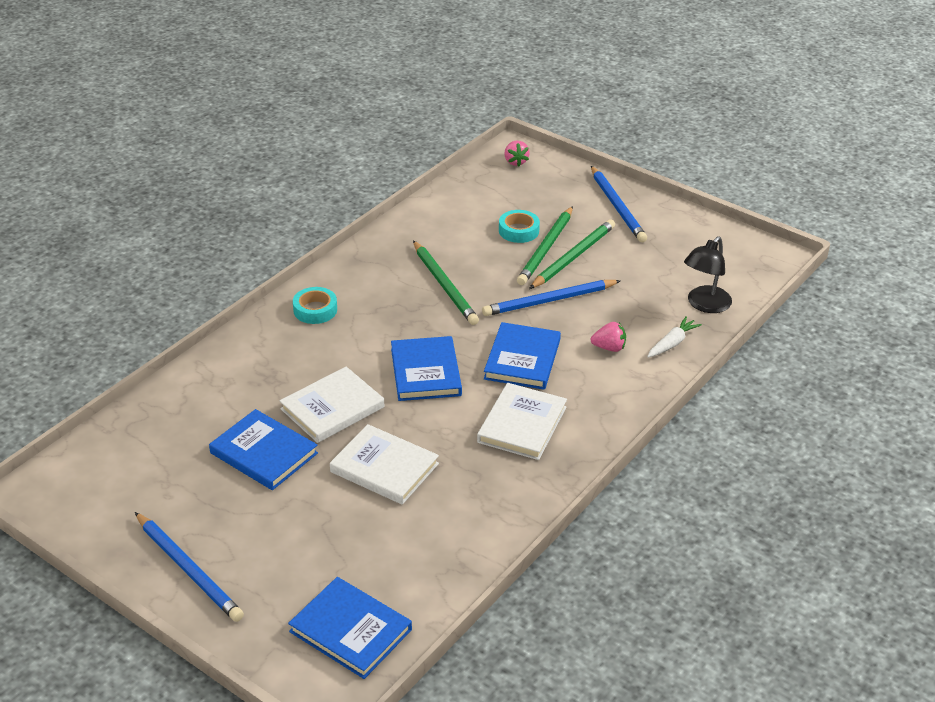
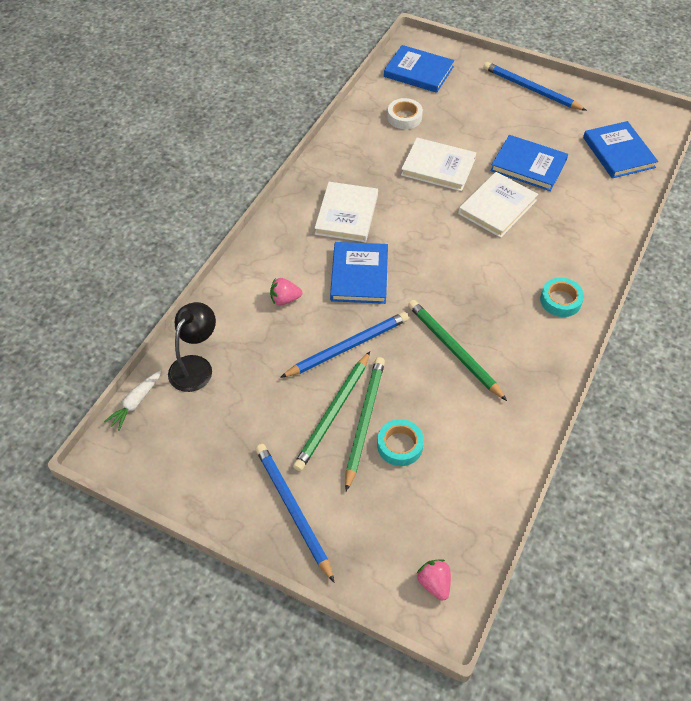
camera: 170 degrees right, 15 degrees up
(403, 549) = (404, 117): none -> white tape
(426, 372) = (437, 250): blue book -> blue book (618, 152)
(672, 343) = (228, 313): white carrot -> white carrot (136, 403)

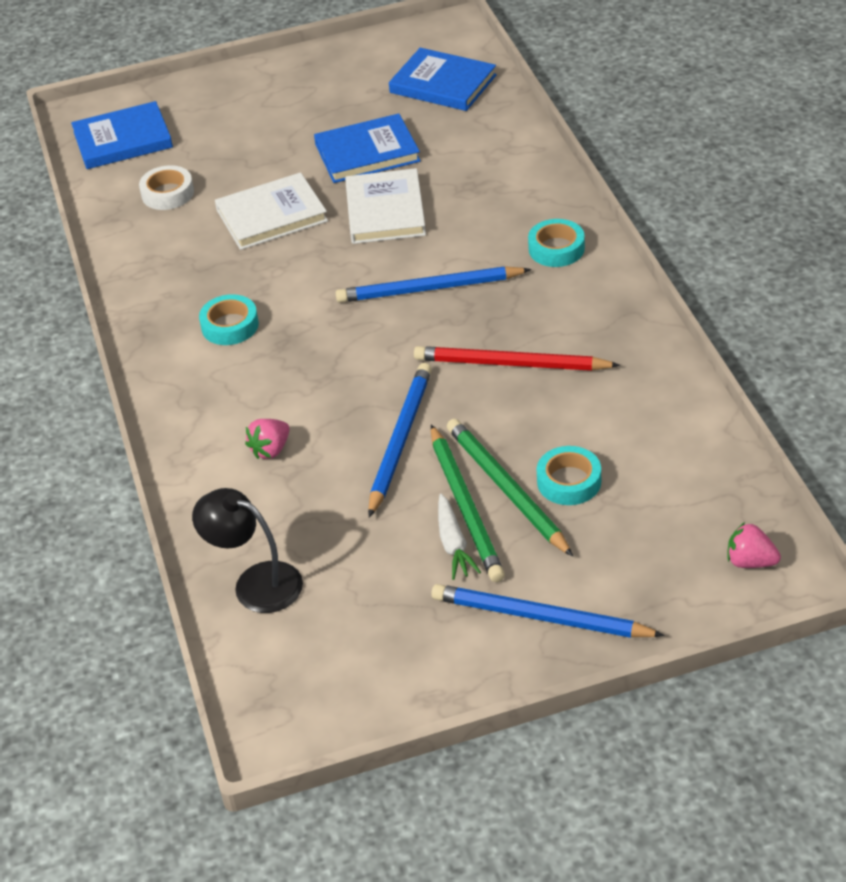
camera: 40 degrees left, 10 degrees down
(136, 403) = (235, 667): white carrot -> white carrot (453, 544)
(195, 366) = (255, 582): black lamp -> black lamp turned 45 degrees counterclockwise
(347, 214) = (230, 325): white book -> turquoise tape
(359, 275) = (322, 370): blue book -> none
(453, 350) = (511, 364): green pencil -> red pencil
(531, 89) = (275, 81): blue pencil -> blue pencil (429, 289)

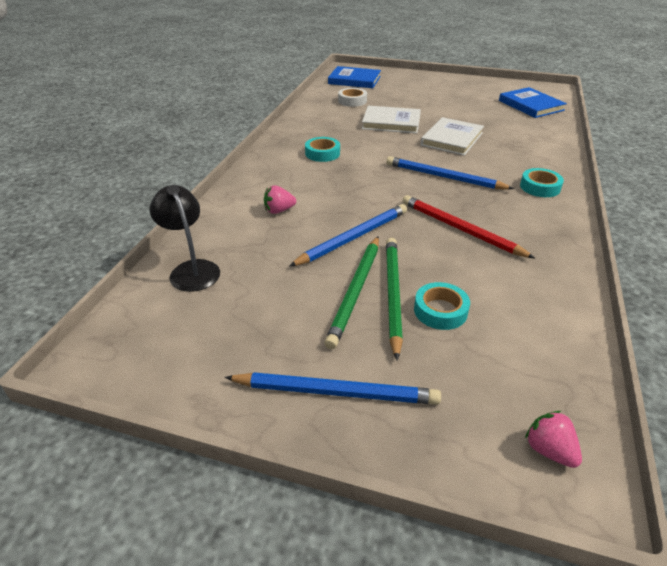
camera: 30 degrees right, 5 degrees down
(367, 153) = (464, 116): blue book -> none
(453, 544) = (325, 309): white carrot -> none
(540, 617) = (336, 392): blue pencil -> blue pencil turned 135 degrees clockwise

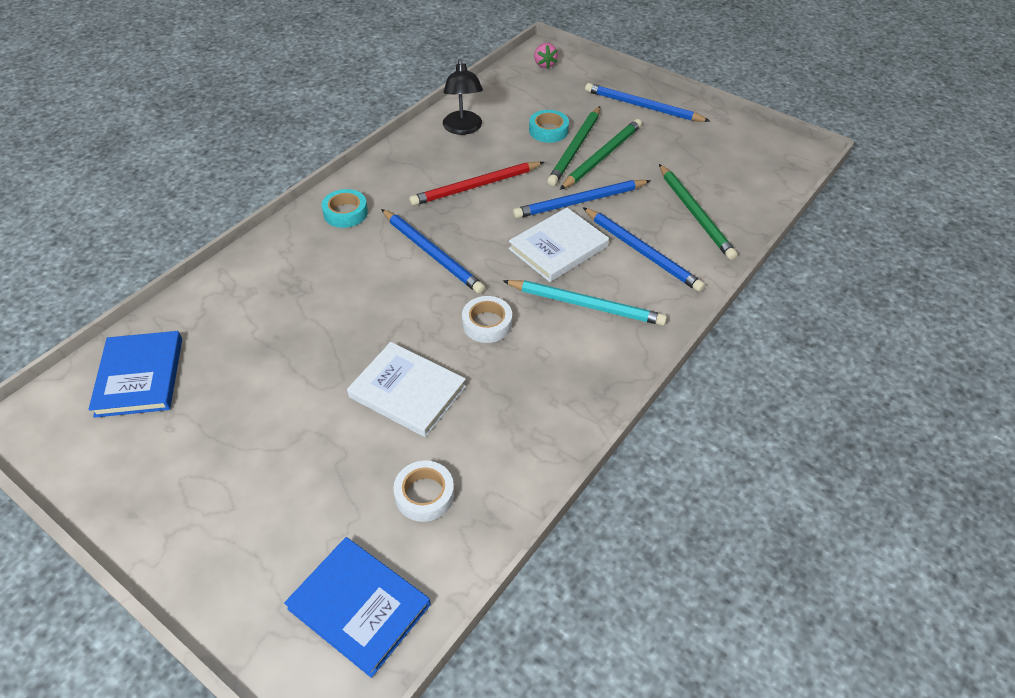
camera: 160 degrees left, 10 degrees up
(191, 269) = (735, 205): black lamp -> black lamp (463, 128)
(234, 251) = (695, 214): none -> green pencil
(279, 210) = (642, 251): pink strawberry -> blue pencil
(310, 172) = (586, 305): none -> turquoise pencil
(322, 153) = (554, 339): turquoise tape -> none
(371, 152) = (487, 323): none -> white tape
(451, 139) = (356, 321): white book -> white book (558, 248)
(460, 229) = (476, 186): red pencil -> red pencil turned 90 degrees clockwise

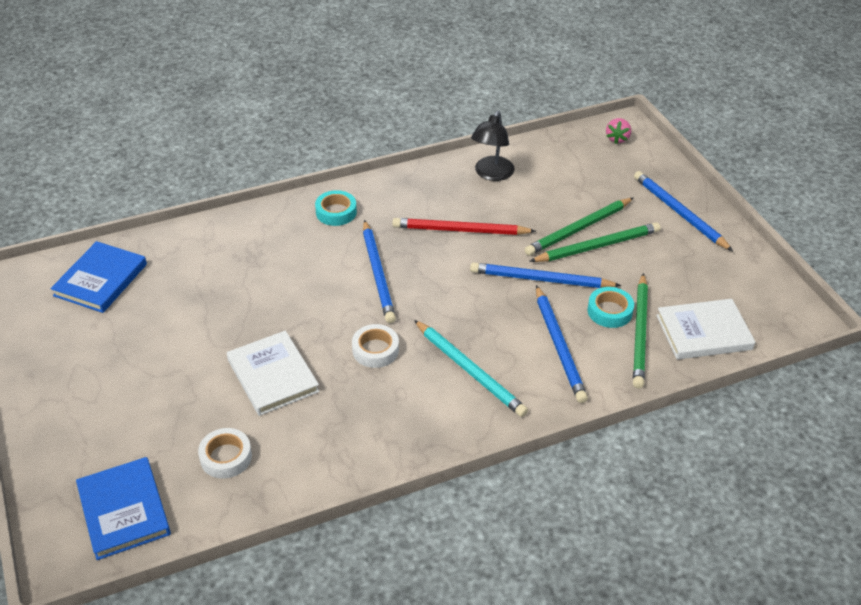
camera: 30 degrees right, 5 degrees down
(548, 130) = (567, 203): turquoise tape -> turquoise tape (609, 311)
(558, 248) = (487, 312): white book -> white book (704, 332)

